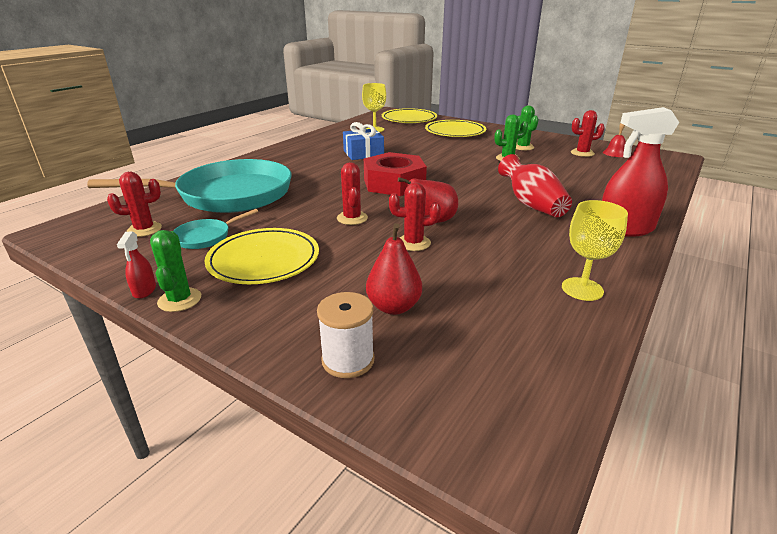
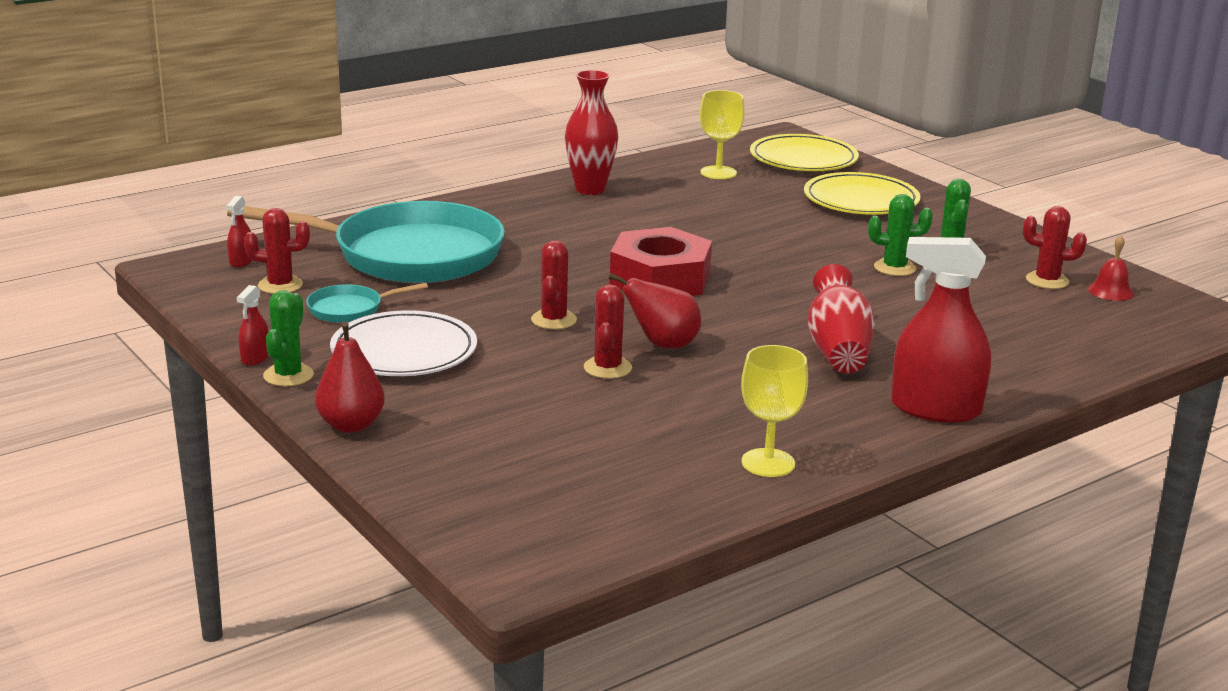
camera: 20 degrees right, 5 degrees down
(108, 218) = (241, 261): none -> red spray bottle
(264, 260) = (404, 351): yellow plate -> white plate
(314, 145) = (590, 189): none -> red vase
(348, 360) = (429, 467): white spool -> none
(363, 153) = (657, 218): blue gift -> none
(393, 307) = (517, 432): red pear -> red pear (351, 425)
(413, 243) = (607, 368): red cactus -> red cactus turned 75 degrees clockwise

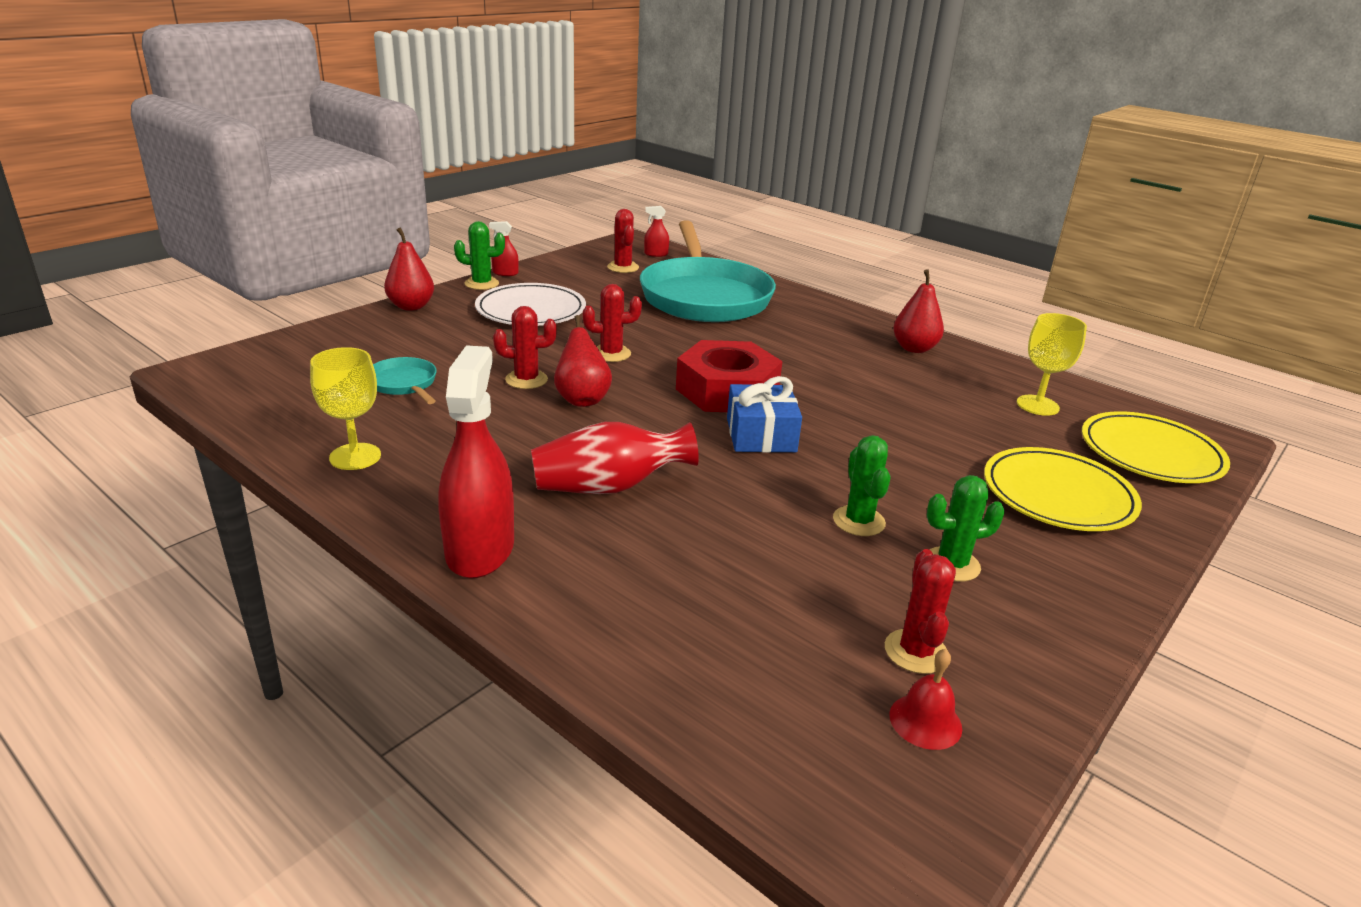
camera: 75 degrees right, 5 degrees up
(350, 309) = (594, 289): turquoise pan -> turquoise pan (404, 384)
(590, 189) = (914, 348): red vase -> red pear
(753, 278) = (761, 435): none -> blue gift

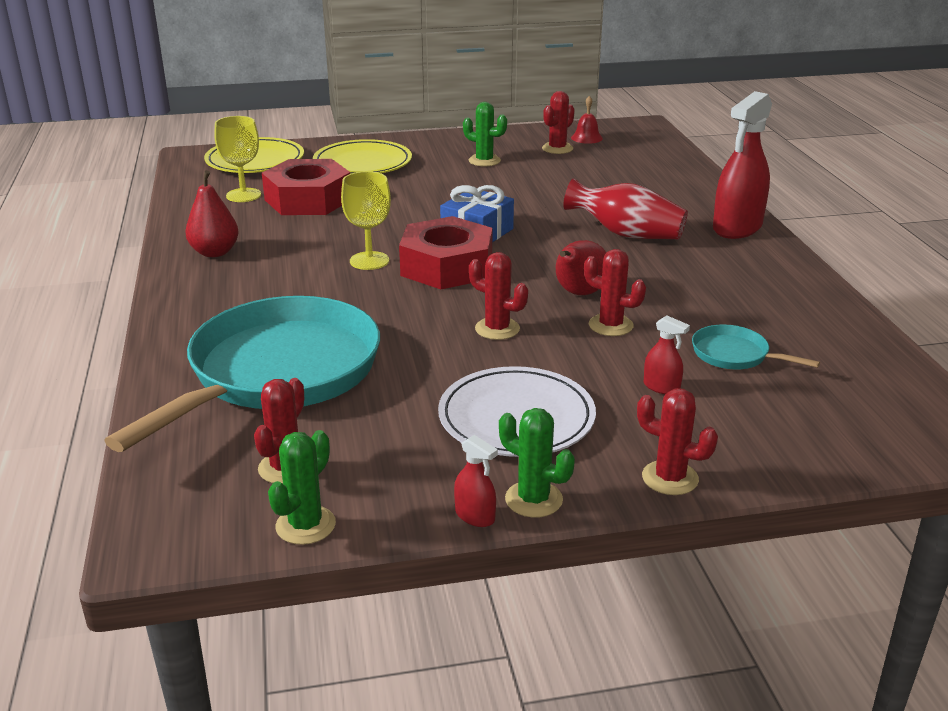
camera: 140 degrees left, 0 degrees up
(355, 457) = (802, 300): yellow goblet -> yellow goblet (369, 261)
(404, 384) = (735, 355): turquoise pan -> turquoise pan turned 120 degrees clockwise
(411, 306) = (670, 478): red pear -> red cactus
(656, 254) = (186, 485): red spray bottle -> red spray bottle (661, 387)
(858, 521) = (499, 183): green cactus -> green cactus (305, 525)
(978, 420) = (308, 199): none -> red nut

